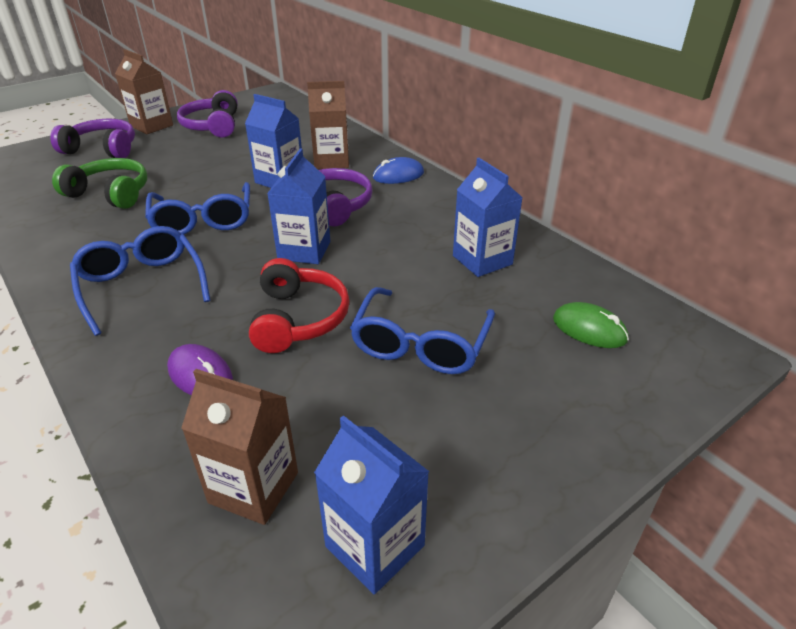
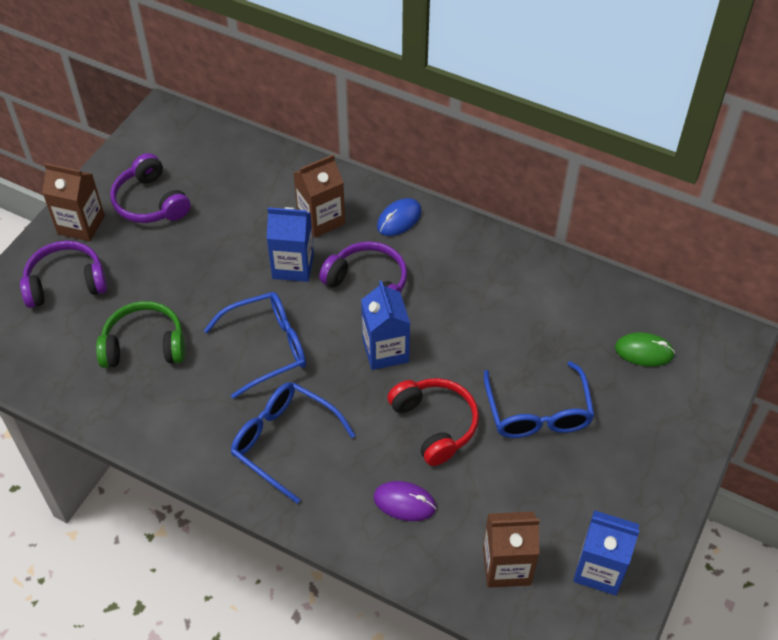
camera: 25 degrees left, 15 degrees up
(203, 220) = (267, 347): blue glasses -> blue glasses turned 75 degrees counterclockwise
(482, 260) = (534, 307): blue carton -> none

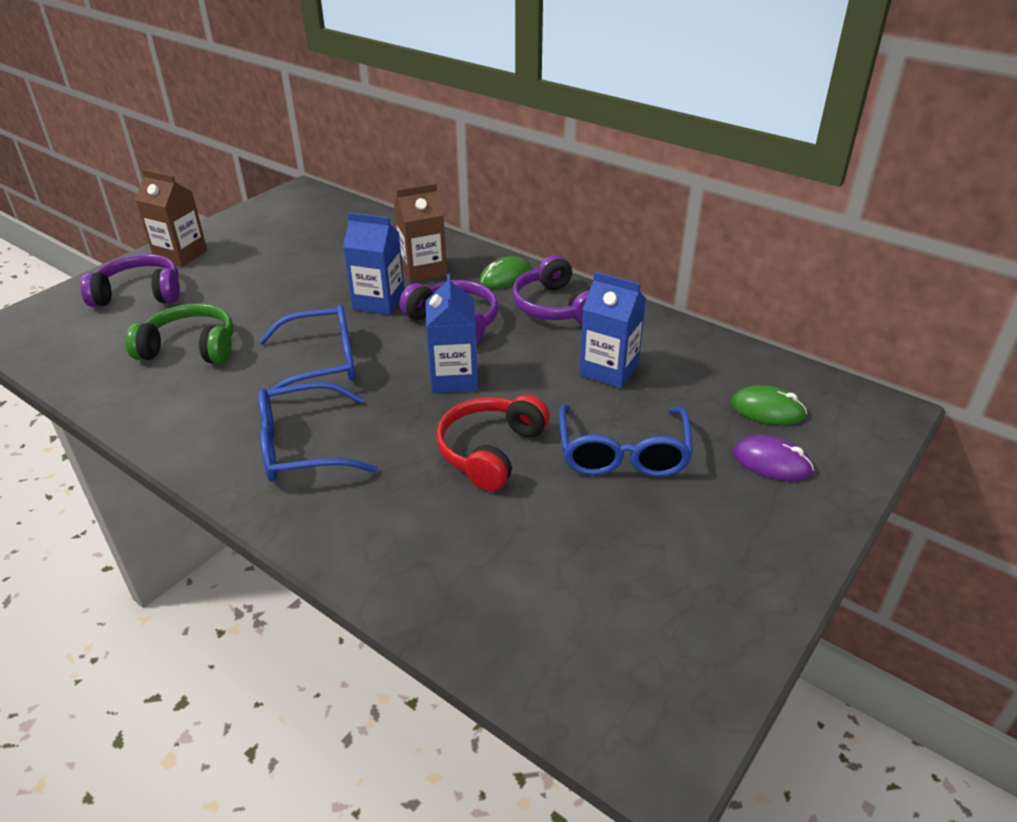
camera: 10 degrees right, 15 degrees down
(150, 202) = (257, 245): purple headphones -> purple headphones (555, 306)
(283, 441) = (302, 447): blue glasses -> blue glasses turned 60 degrees counterclockwise
(399, 219) = (505, 277): blue mouse -> green mouse
(404, 502) = (426, 525): purple mouse -> purple mouse (772, 462)
(435, 424) = (490, 451): red headphones -> red headphones turned 135 degrees counterclockwise
(506, 566) = (542, 615): brown carton -> none
(599, 569) = (676, 637): blue carton -> blue carton (609, 370)

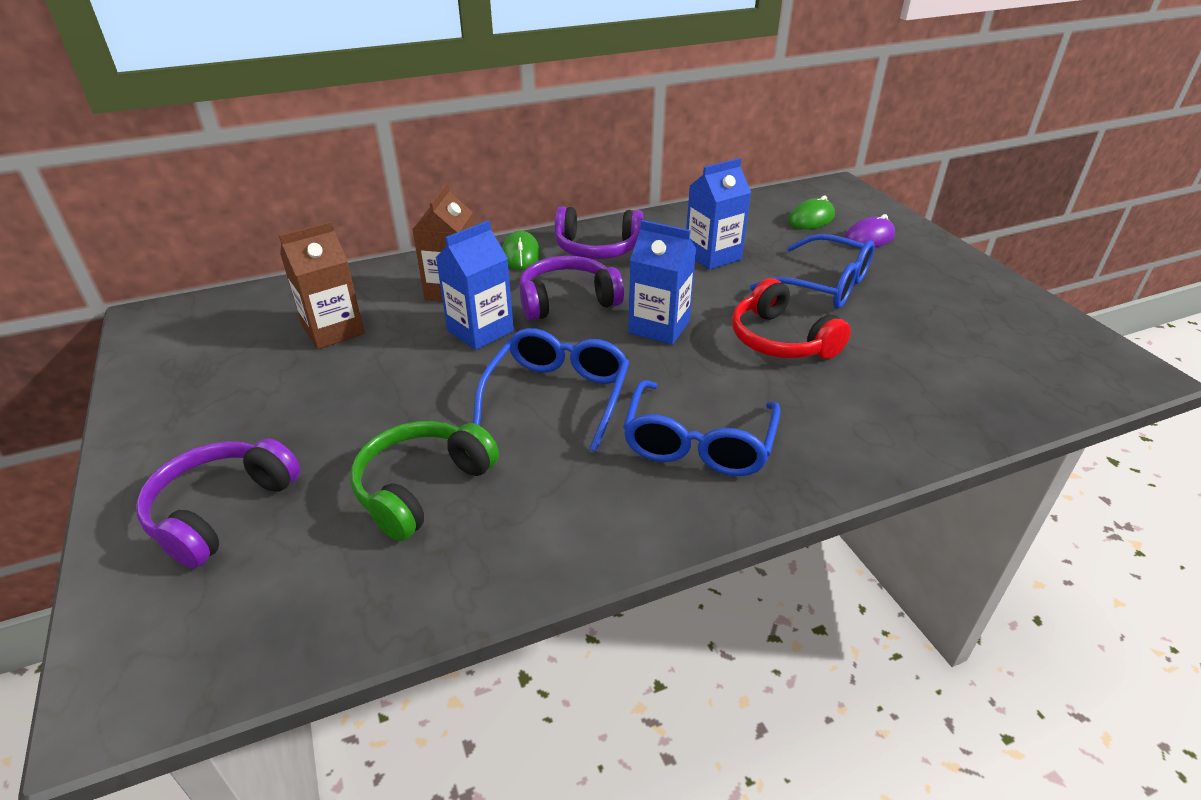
camera: 60 degrees left, 0 degrees up
(180, 255) = (165, 450): brown carton -> brown carton (333, 330)

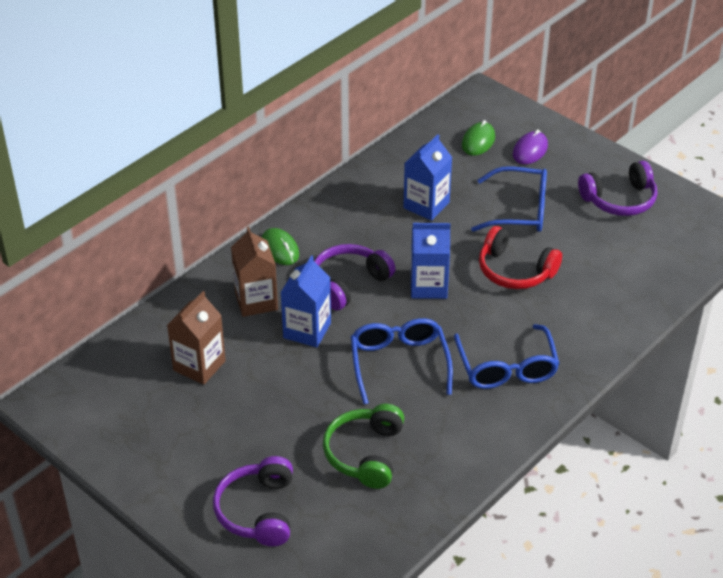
camera: 25 degrees left, 5 degrees up
(597, 248) = (334, 224): purple headphones -> purple headphones (619, 200)

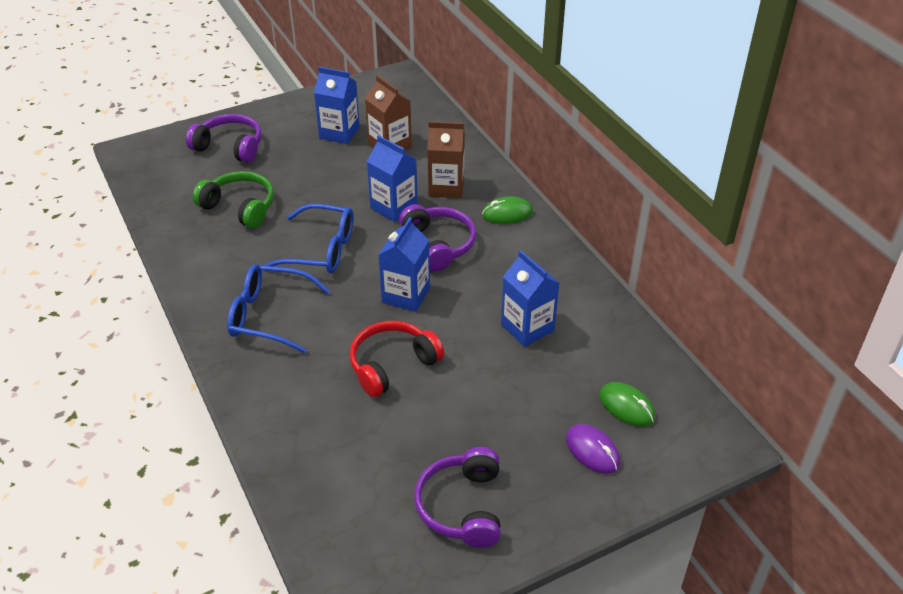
camera: 110 degrees right, 0 degrees up
(190, 418) = (339, 133): none -> blue carton
(520, 210) = (485, 402): blue glasses -> none

